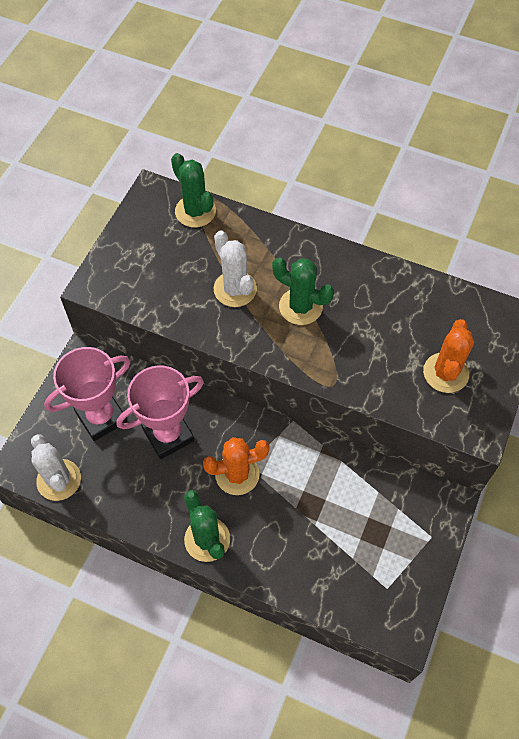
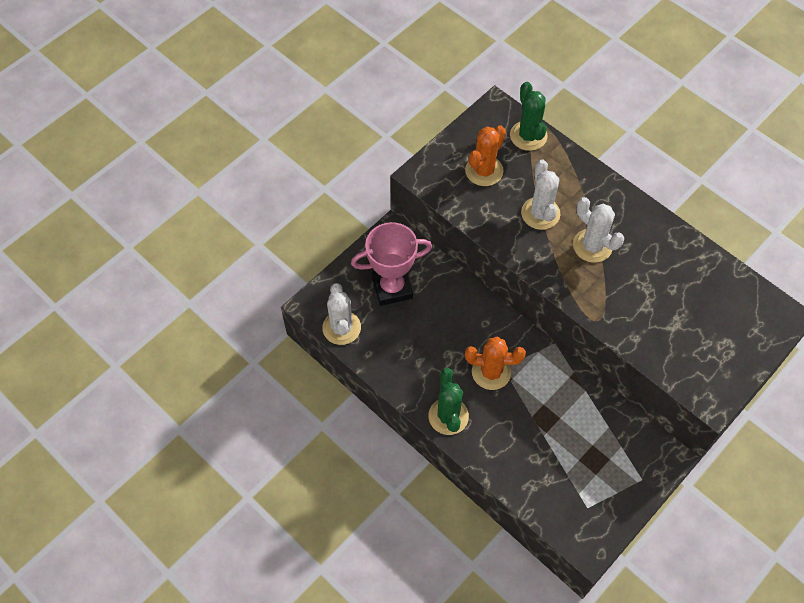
camera: 20 degrees right, 0 degrees up
(168, 435) = (443, 320): pink trophy -> none
(300, 307) = (592, 246): green cactus -> white cactus
(445, 373) = (701, 342): orange cactus -> orange cactus (484, 171)

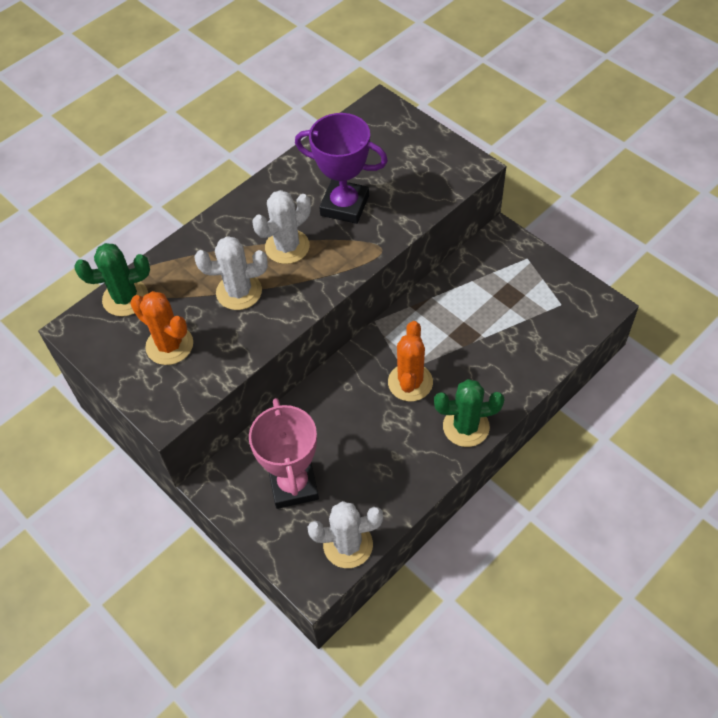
camera: 85 degrees left, 5 degrees down
(646, 289) = (344, 206): none -> purple trophy

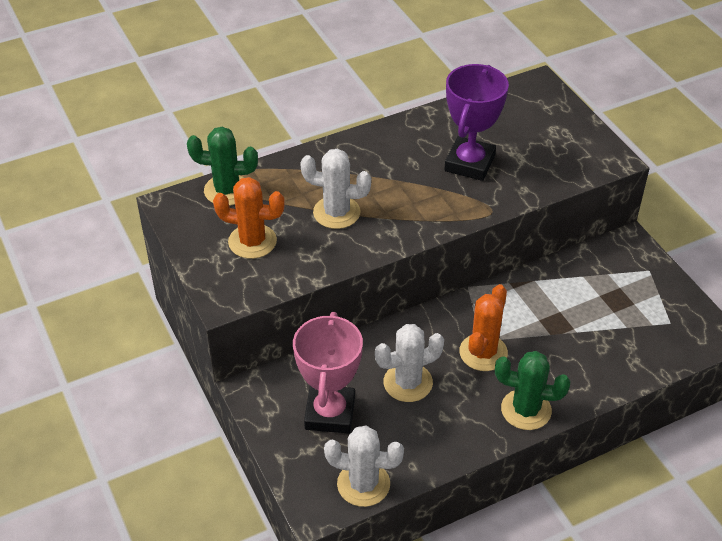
camera: 15 degrees right, 10 degrees down
(169, 345) = (252, 241): orange cactus -> orange cactus turned 45 degrees counterclockwise
(287, 247) = (399, 185): white cactus -> white cactus (408, 382)
(344, 206) = (469, 163): purple trophy -> purple trophy turned 75 degrees clockwise

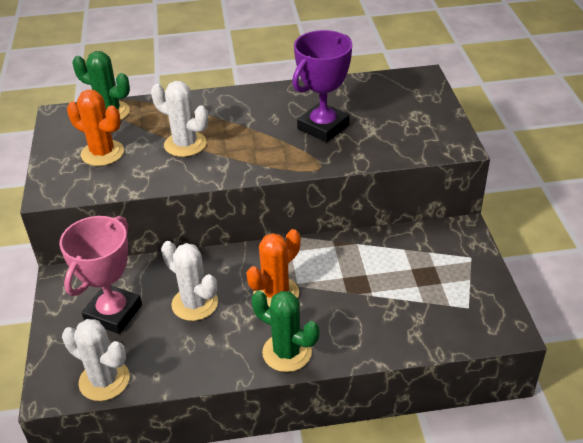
camera: 20 degrees right, 5 degrees down
(408, 382) = (195, 303): white cactus -> white cactus turned 45 degrees clockwise

